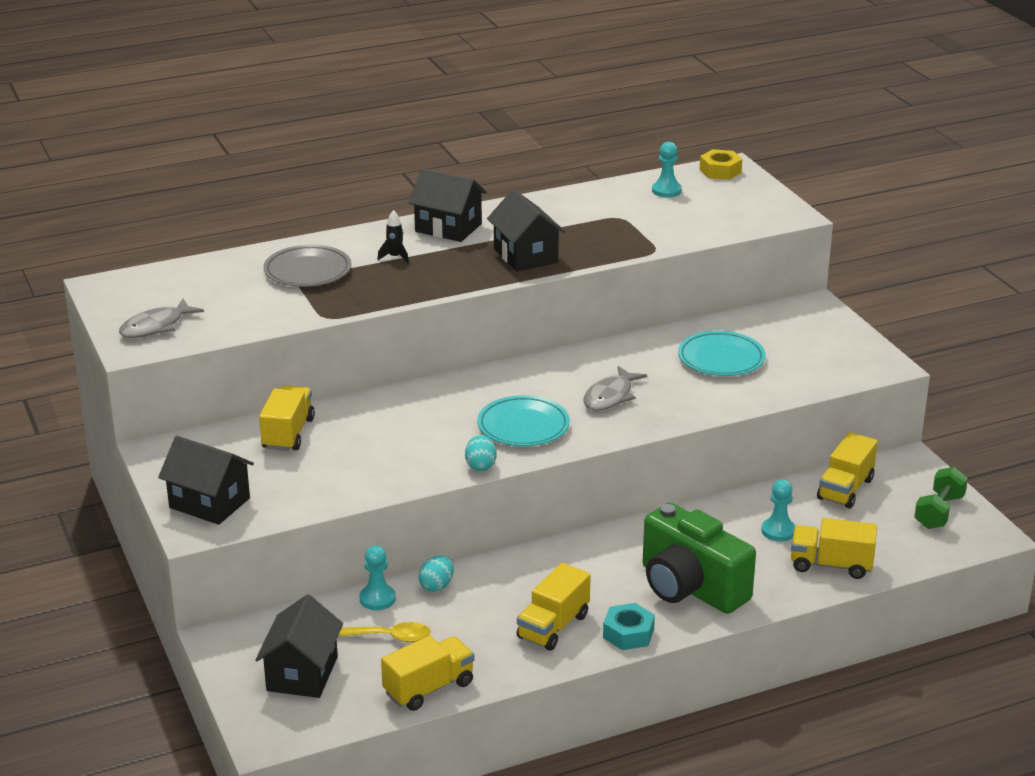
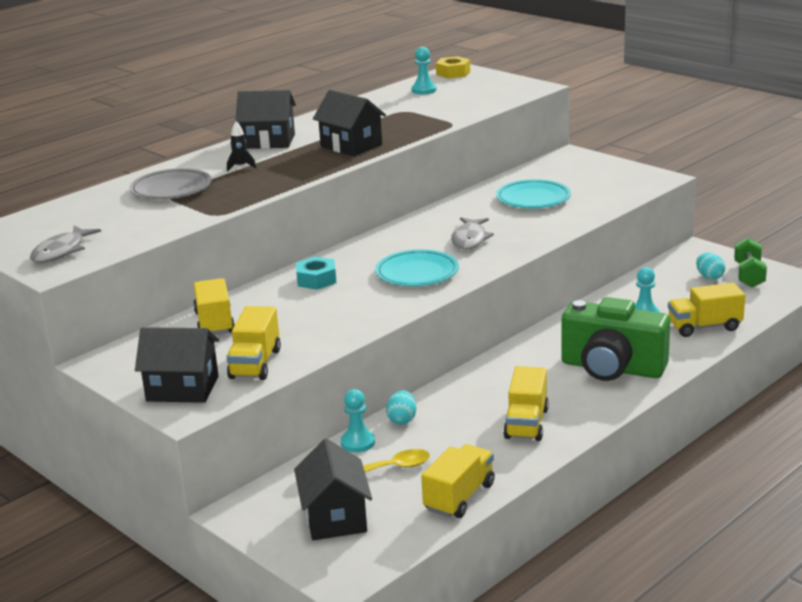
camera: 20 degrees left, 5 degrees down
(480, 466) = (406, 307): turquoise egg -> turquoise egg (709, 277)
(628, 633) = (592, 412): turquoise nut -> turquoise nut (316, 280)
(845, 489) = (668, 277): yellow truck -> yellow truck (255, 364)

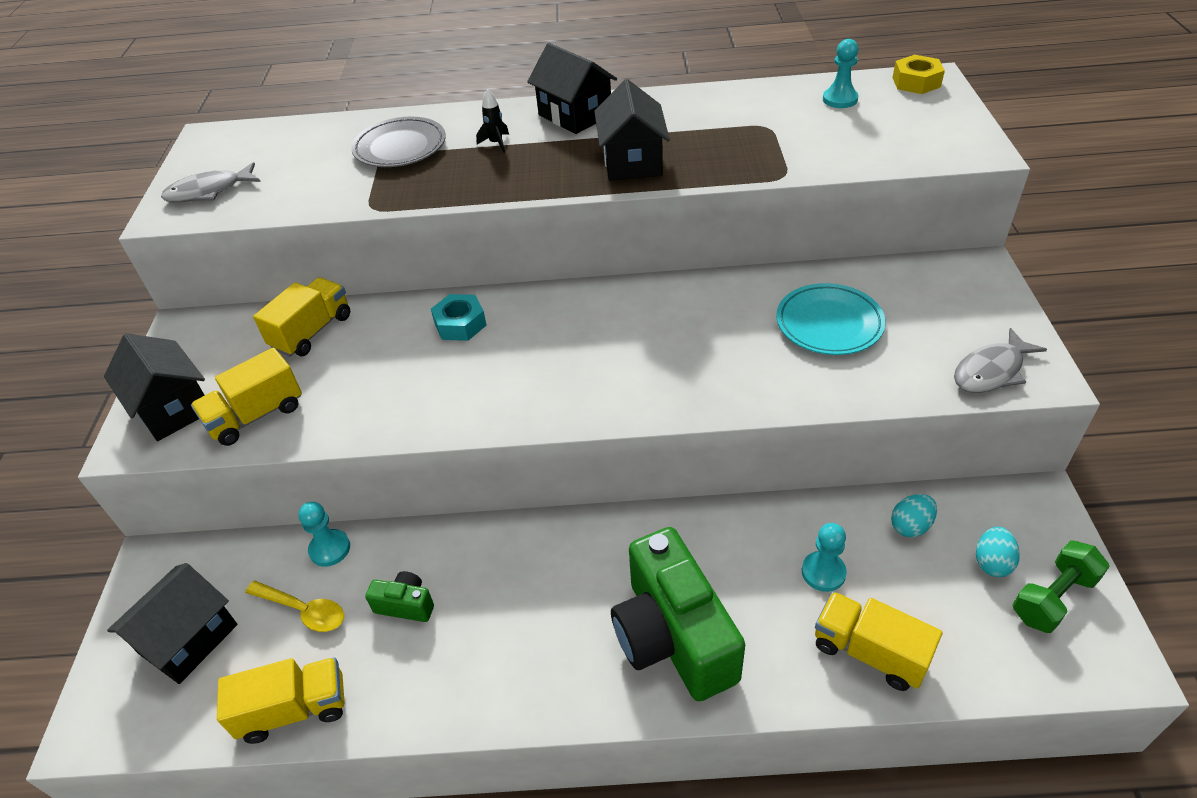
camera: 45 degrees right, 20 degrees up
(402, 420) = (398, 547): turquoise egg -> turquoise egg (910, 526)
(417, 273) = (550, 375): turquoise plate -> none
(450, 434) = (405, 605): none -> green camera
(469, 239) = (671, 353): grey fish -> grey fish (991, 371)
(526, 423) = (483, 652): yellow truck -> none

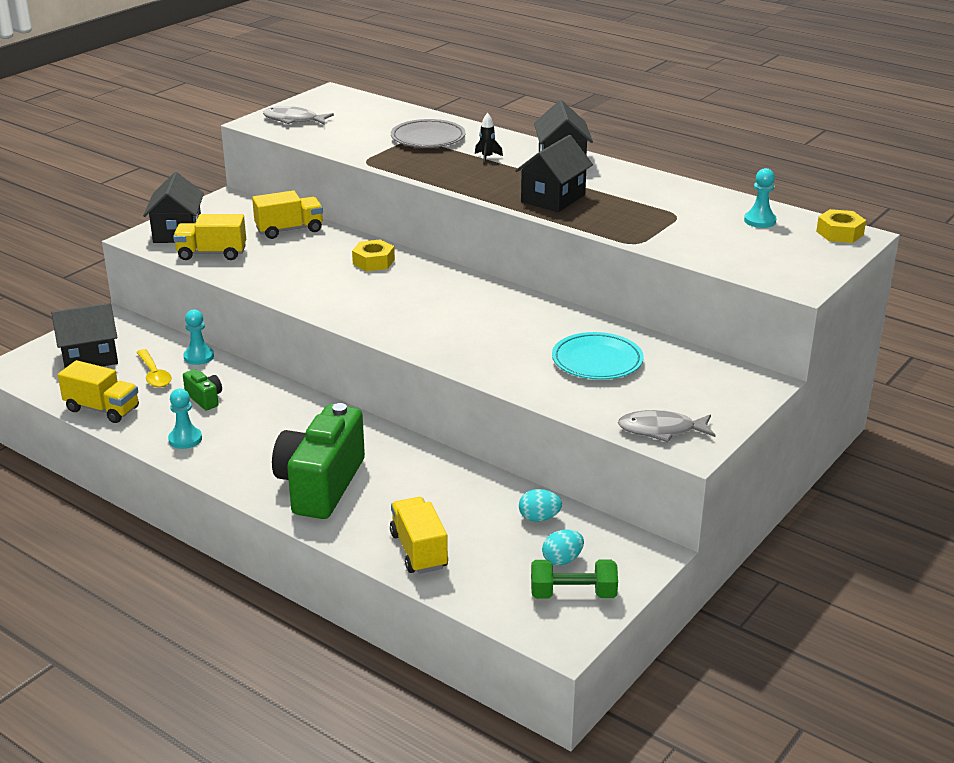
camera: 35 degrees right, 15 degrees down
(460, 324) = (373, 262): turquoise nut -> yellow nut
(823, 572) = (449, 507): turquoise pawn -> turquoise pawn (185, 439)

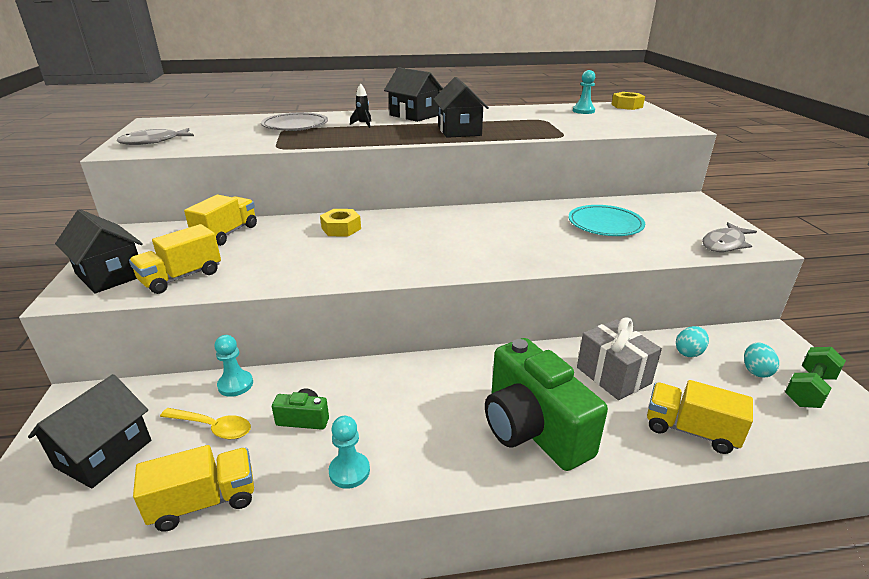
camera: 45 degrees left, 0 degrees up
(442, 494) = (613, 375): none -> grey gift

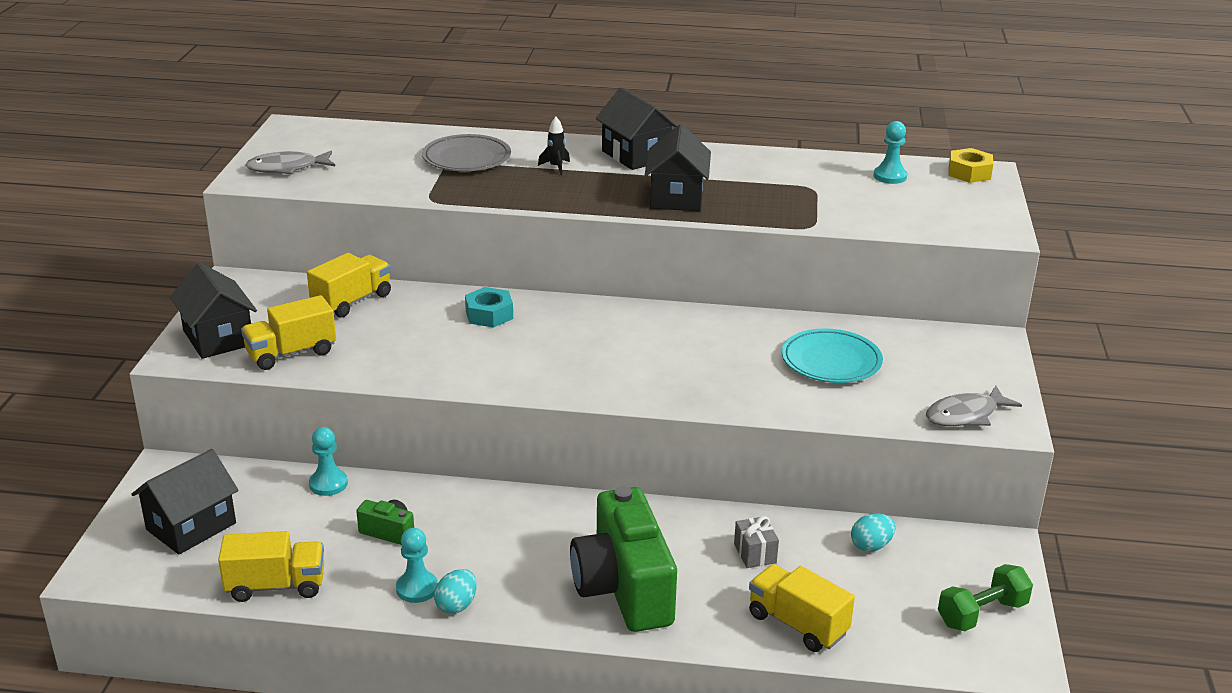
camera: 15 degrees right, 0 degrees up
(213, 427) = (296, 522): yellow spoon -> none
(341, 228) = (489, 314): yellow nut -> turquoise nut
(613, 375) = (755, 553): grey gift -> grey gift, size x0.56
(756, 371) = (936, 582): turquoise egg -> turquoise egg (456, 605)

